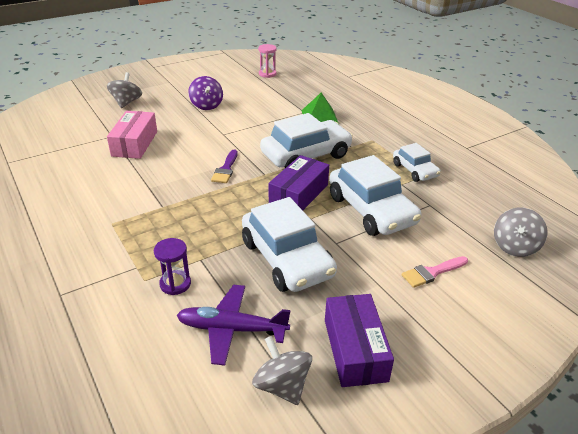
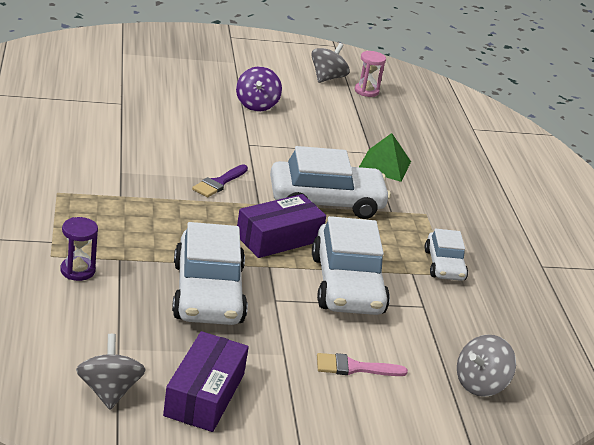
camera: 20 degrees right, 5 degrees down
(126, 102) = (165, 70): grey spinning top -> grey spinning top (327, 78)
(134, 143) = (140, 120): pink box -> none
(232, 329) = (101, 329): purple plane -> none

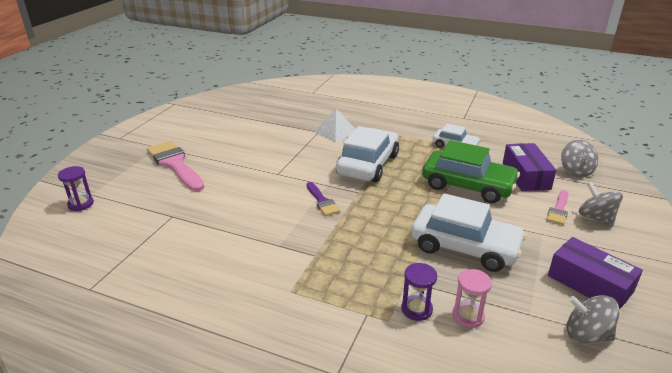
camera: 55 degrees left, 0 degrees up
(102, 53) = (81, 204): none -> purple hourglass
(210, 80) = (175, 164): none -> pink brush
(256, 105) = (227, 155): purple spinning top -> none
(278, 238) = (405, 196): purple box -> purple box (526, 176)
(327, 78) = (214, 119): grey spinning top -> grey spinning top (596, 218)
(347, 285) = (468, 185): white car -> green car
(366, 91) = (243, 111): pink hourglass -> pink hourglass (468, 316)
(384, 165) = (336, 131): green pyramid -> white pyramid

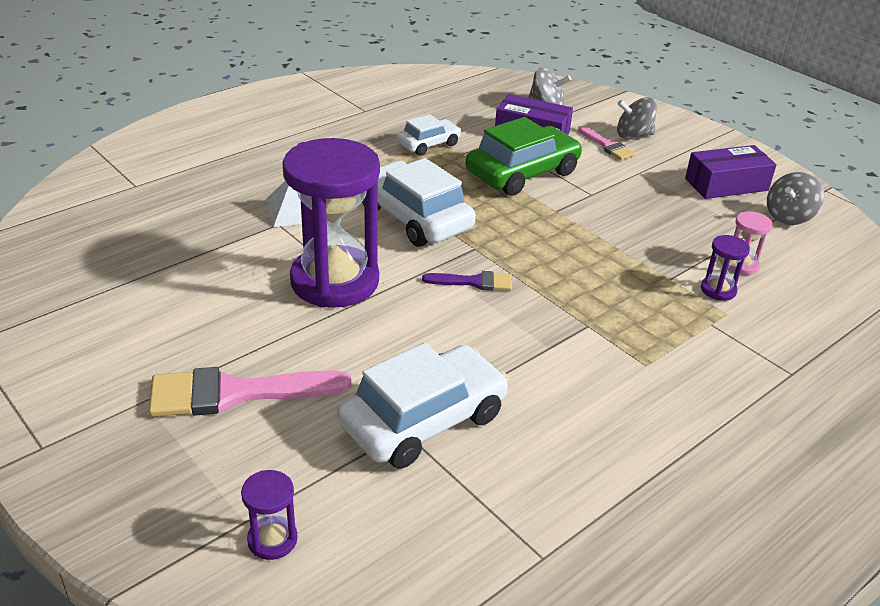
camera: 65 degrees left, 5 degrees up
(282, 161) = (335, 281): none -> purple hourglass
(465, 247) = (634, 222): white car -> white car (423, 420)

